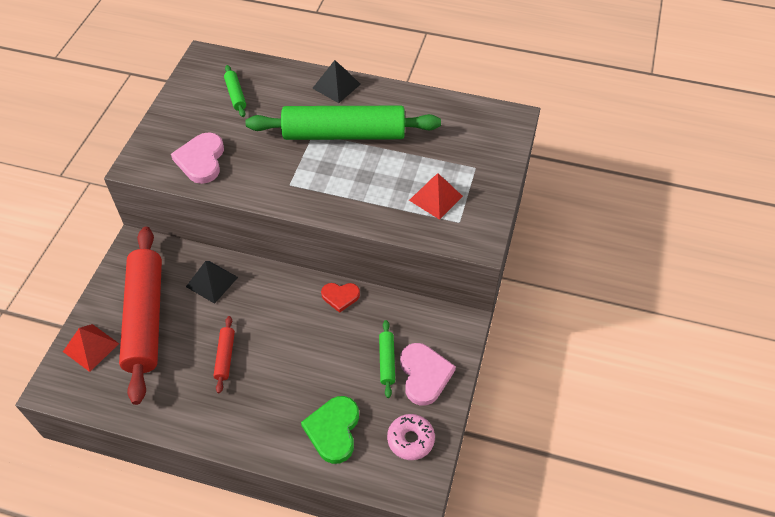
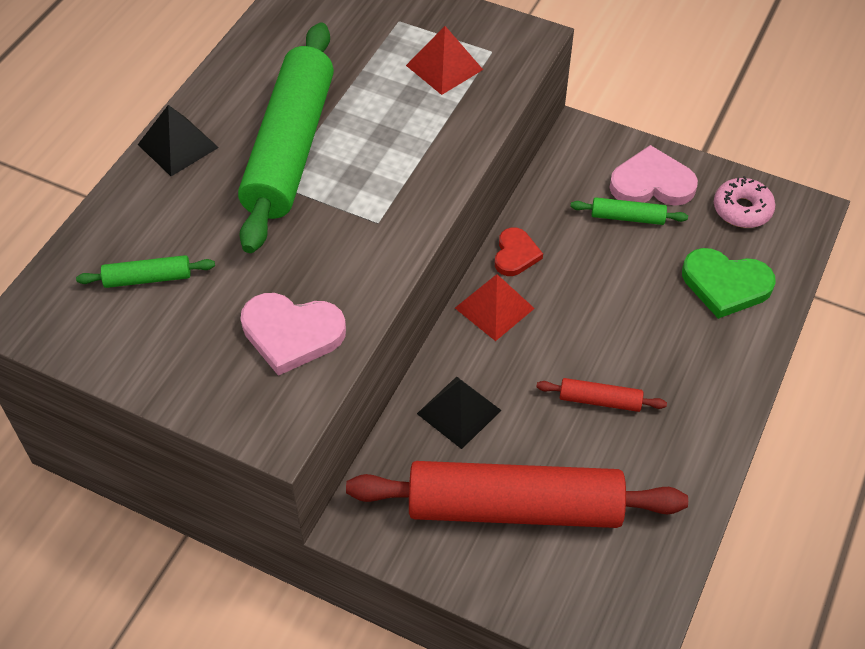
camera: 80 degrees left, 0 degrees up
(91, 347) = (559, 589): red pyramid -> red pyramid (494, 308)

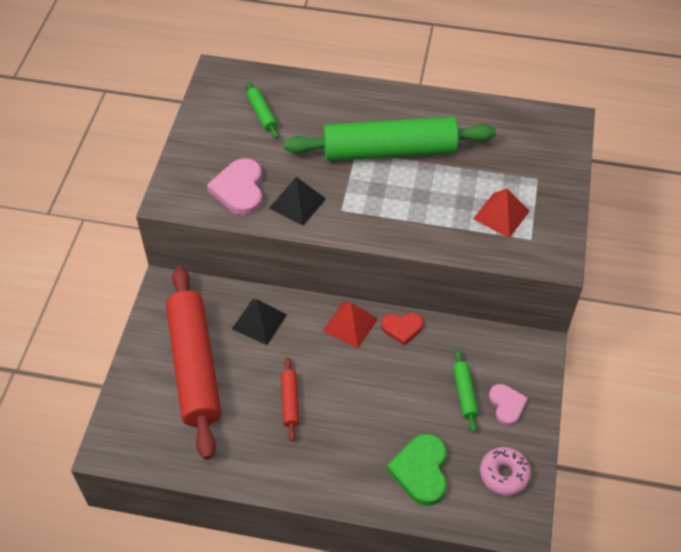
camera: 75 degrees right, 0 degrees up
(178, 146) = (370, 97): black pyramid -> black pyramid (297, 203)
(652, 183) = (507, 405): pink heart -> pink heart, size x0.63

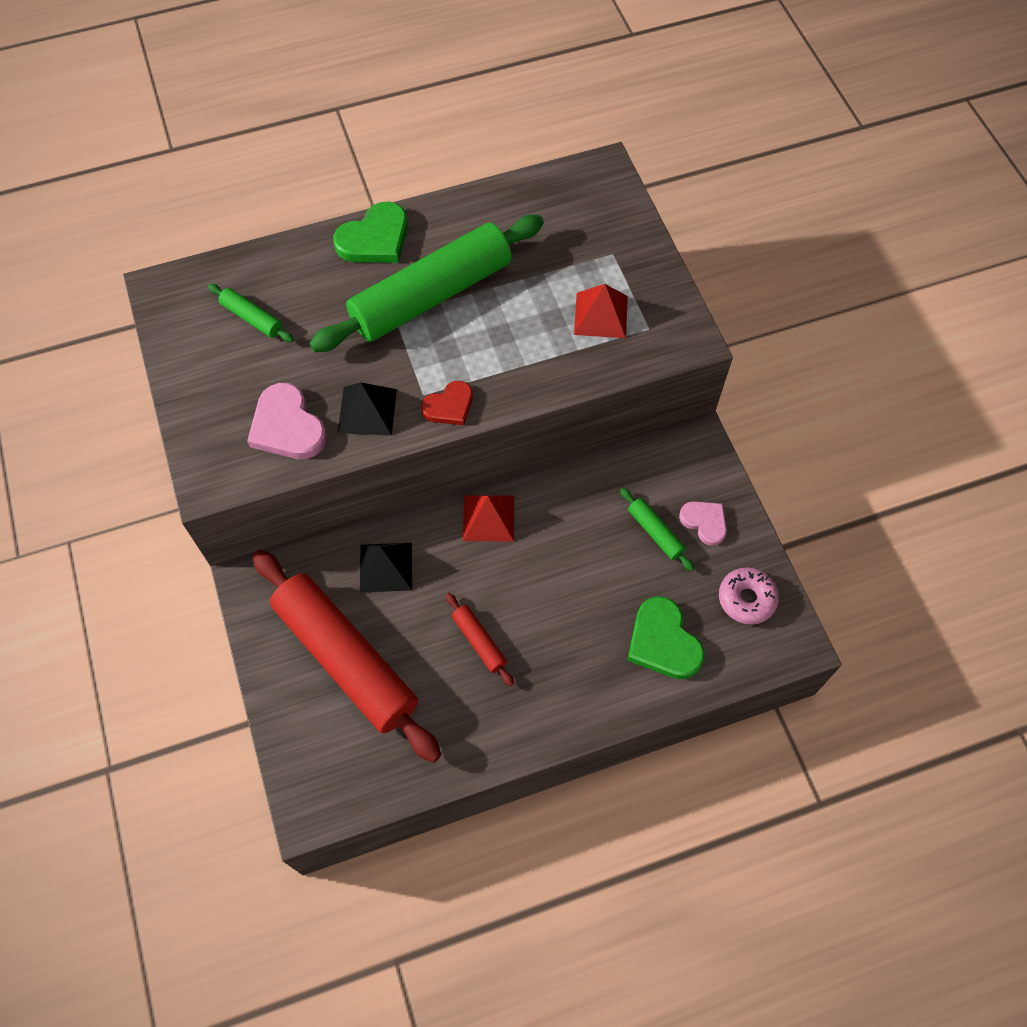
camera: 30 degrees left, 10 degrees up
(375, 99) = (375, 239): none -> green heart
(402, 328) = (546, 492): red heart -> red heart (449, 406)

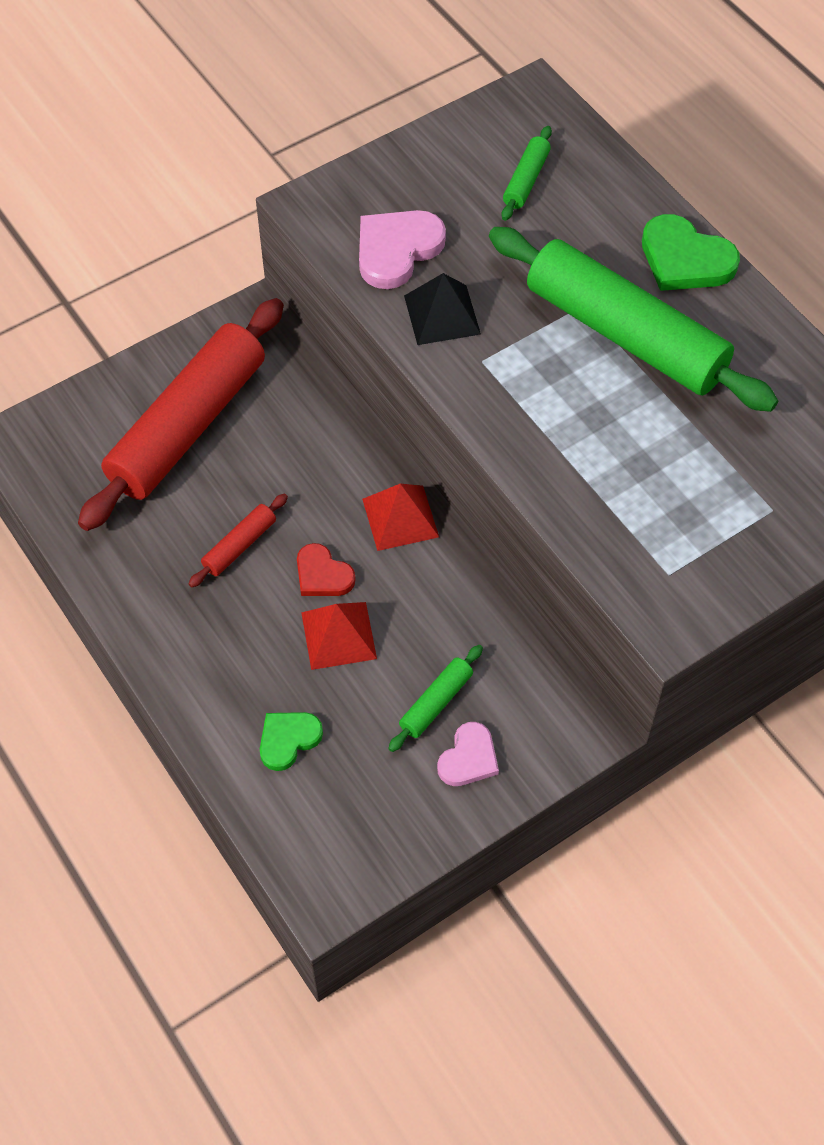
camera: 75 degrees right, 5 degrees down
(386, 567) = (307, 433): black pyramid -> none
(449, 406) = (475, 389): red heart -> red heart (322, 575)
(601, 315) = (668, 516): red pyramid -> red pyramid (339, 635)
(663, 642) = (288, 740): green heart -> green heart, size x0.63
(746, 599) = (372, 827): pink donut -> none

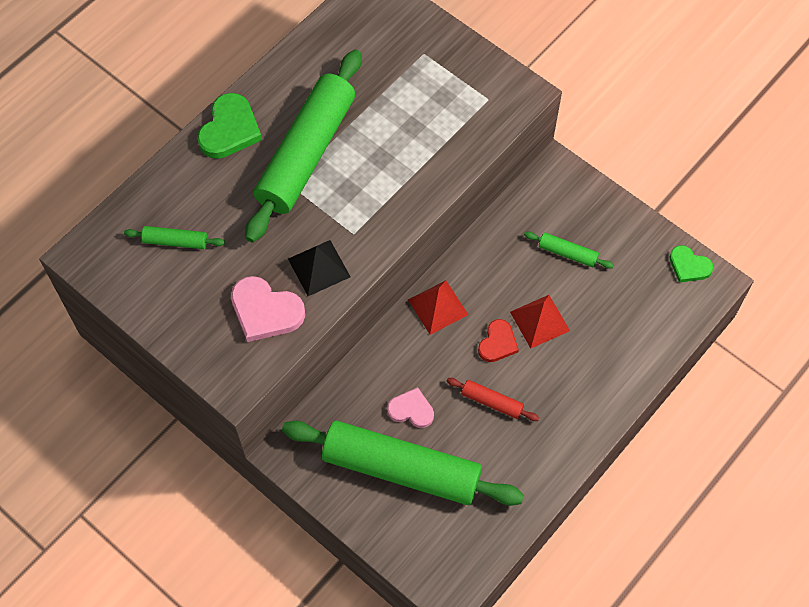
camera: 105 degrees left, 5 degrees up
(188, 426) = (401, 469): red rolling pin -> green rolling pin
(288, 740) = (623, 330): green heart -> green heart (689, 266)
(468, 758) = (598, 227): pink heart -> pink heart (411, 410)

